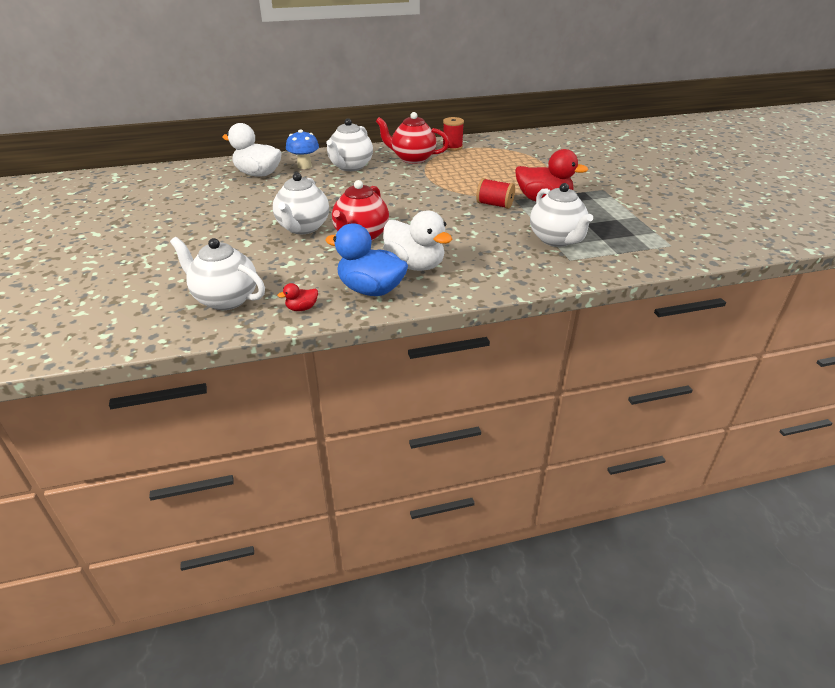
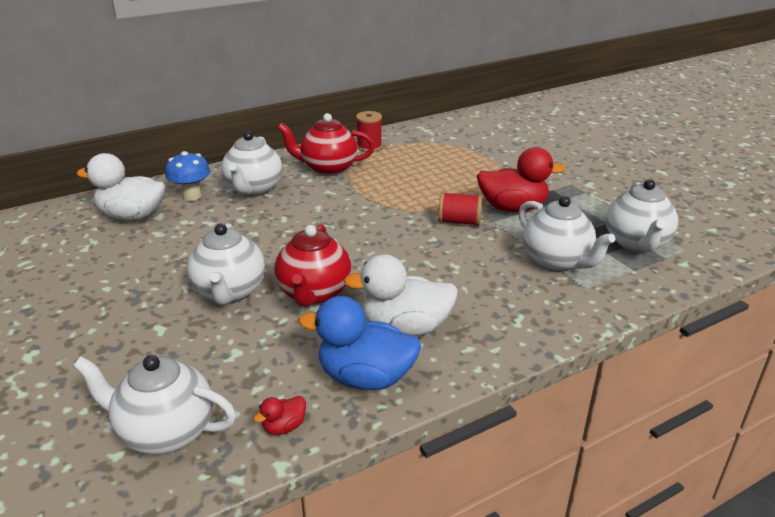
camera: 15 degrees left, 5 degrees down
(415, 265) = (405, 328): white duck -> white duck turned 150 degrees clockwise
(631, 236) = (636, 243): none -> white teapot

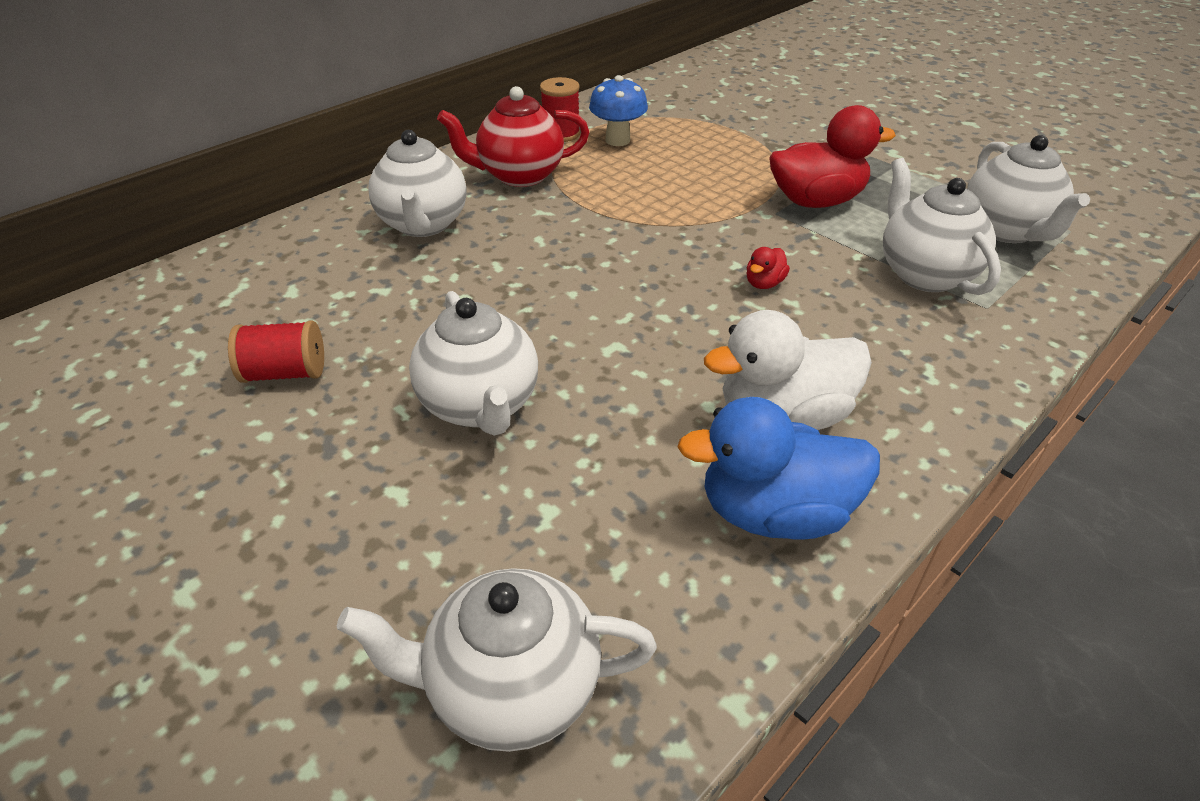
camera: 15 degrees left, 10 degrees up
(132, 216) = (245, 298): white duck -> none
(192, 196) = (328, 249): blue mushroom -> blue mushroom (617, 140)
(284, 427) = (701, 630): red duck -> red duck (764, 283)
(314, 294) = (615, 384): red teapot -> none
(459, 222) = (757, 233): red spool -> red spool (285, 373)
(556, 262) = (924, 274): white teapot -> white teapot turned 150 degrees counterclockwise

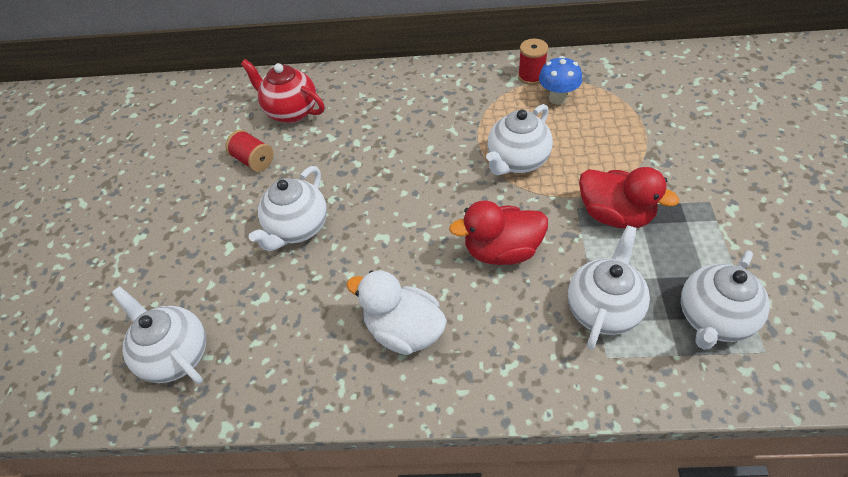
camera: 50 degrees right, 10 degrees up
(423, 224) = (390, 106): white teapot -> white teapot (517, 161)
(519, 175) = (472, 97): red teapot -> red teapot (291, 111)
(764, 283) = (502, 251): red duck -> red duck, size x2.30
(774, 513) = (337, 371): blue duck -> none

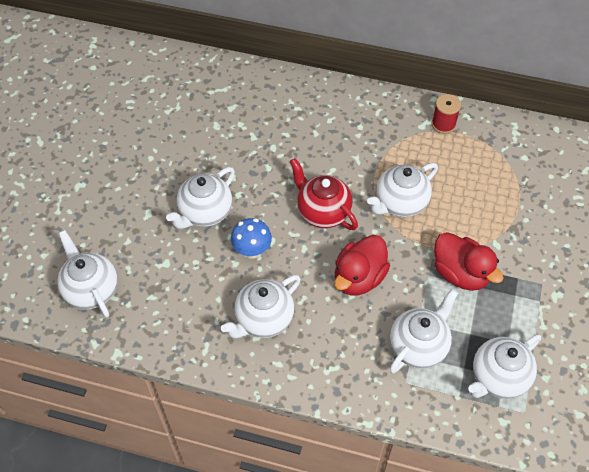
camera: 10 degrees right, 5 degrees up
(253, 160) = (184, 141): red spool -> none
(291, 111) = (226, 102): red teapot -> red teapot (322, 212)
(404, 330) = (263, 319): white duck -> white teapot
(502, 251) = (359, 278): red duck -> red duck turned 60 degrees counterclockwise
(557, 98) = (457, 153): blue mushroom -> blue mushroom (252, 251)

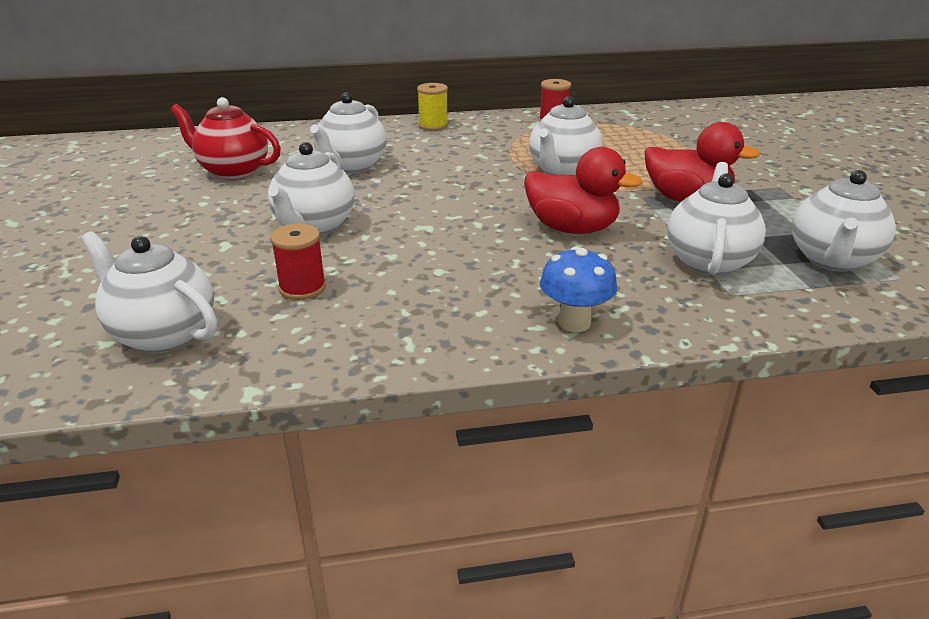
camera: 25 degrees left, 25 degrees down
(173, 276) = (302, 288): none -> red spool
(252, 251) = (407, 240): blue mushroom -> blue mushroom (574, 323)
(263, 319) = (476, 292): white teapot -> white teapot (351, 166)
(322, 212) = (476, 194): red teapot -> red teapot (233, 171)
(347, 100) = (433, 126): none -> yellow spool
(359, 278) = (572, 229): red duck -> red duck turned 75 degrees counterclockwise

